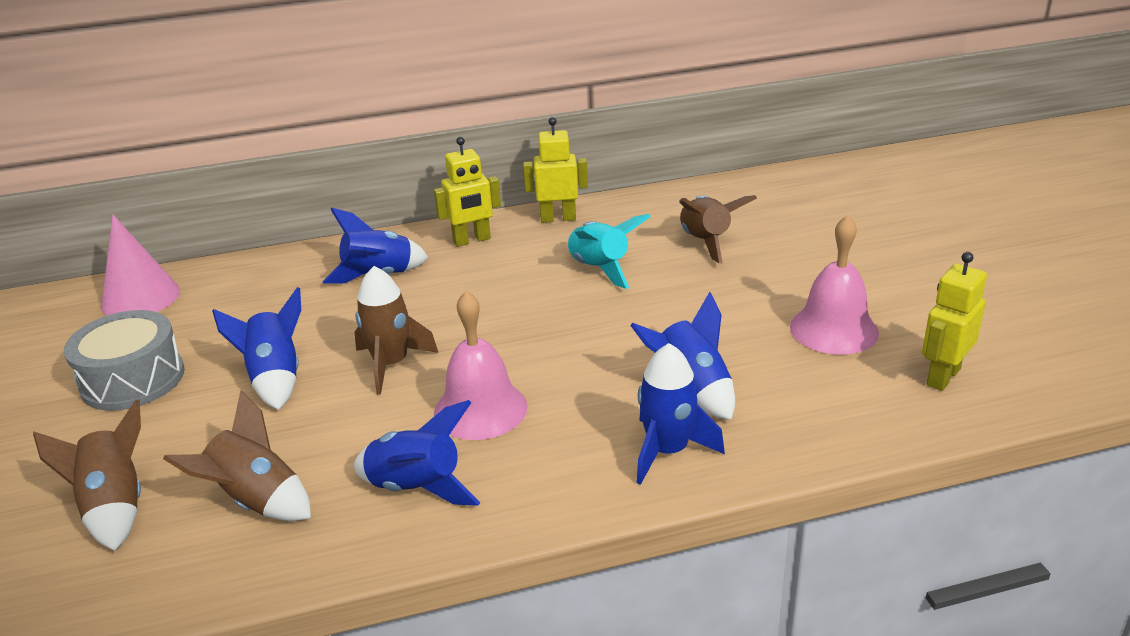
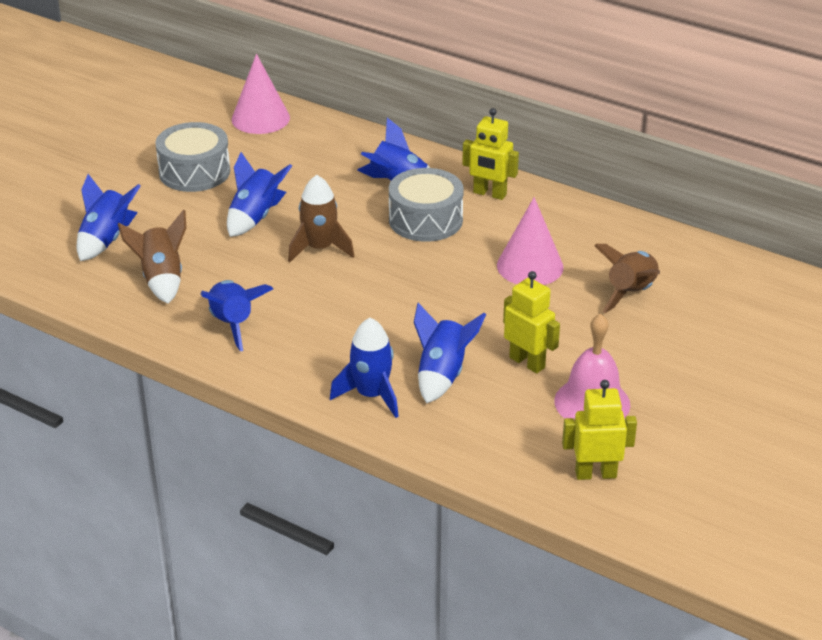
camera: 45 degrees right, 5 degrees up
(115, 507) = (106, 240): brown rocket -> blue rocket
(452, 287) = (425, 220): none -> grey drum
(480, 409) = (322, 306): pink bell -> none
(558, 218) = (569, 212): yellow robot -> yellow robot (527, 362)
(600, 269) = (530, 266): turquoise rocket -> pink cone

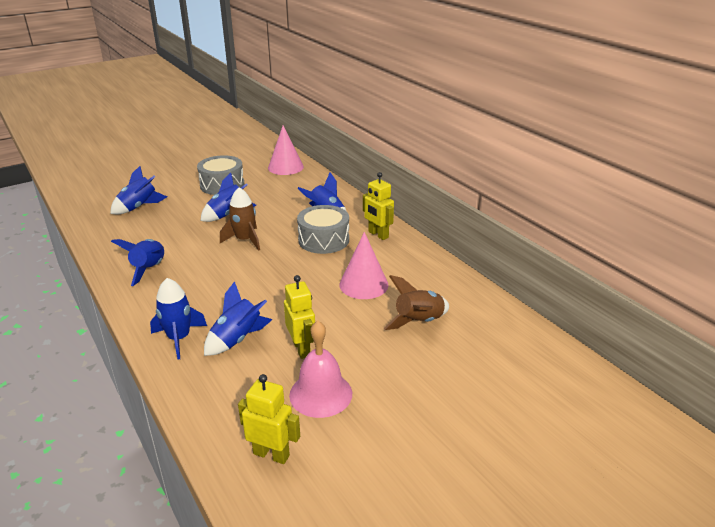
camera: 25 degrees right, 5 degrees down
(161, 279) = (141, 234): brown rocket -> none

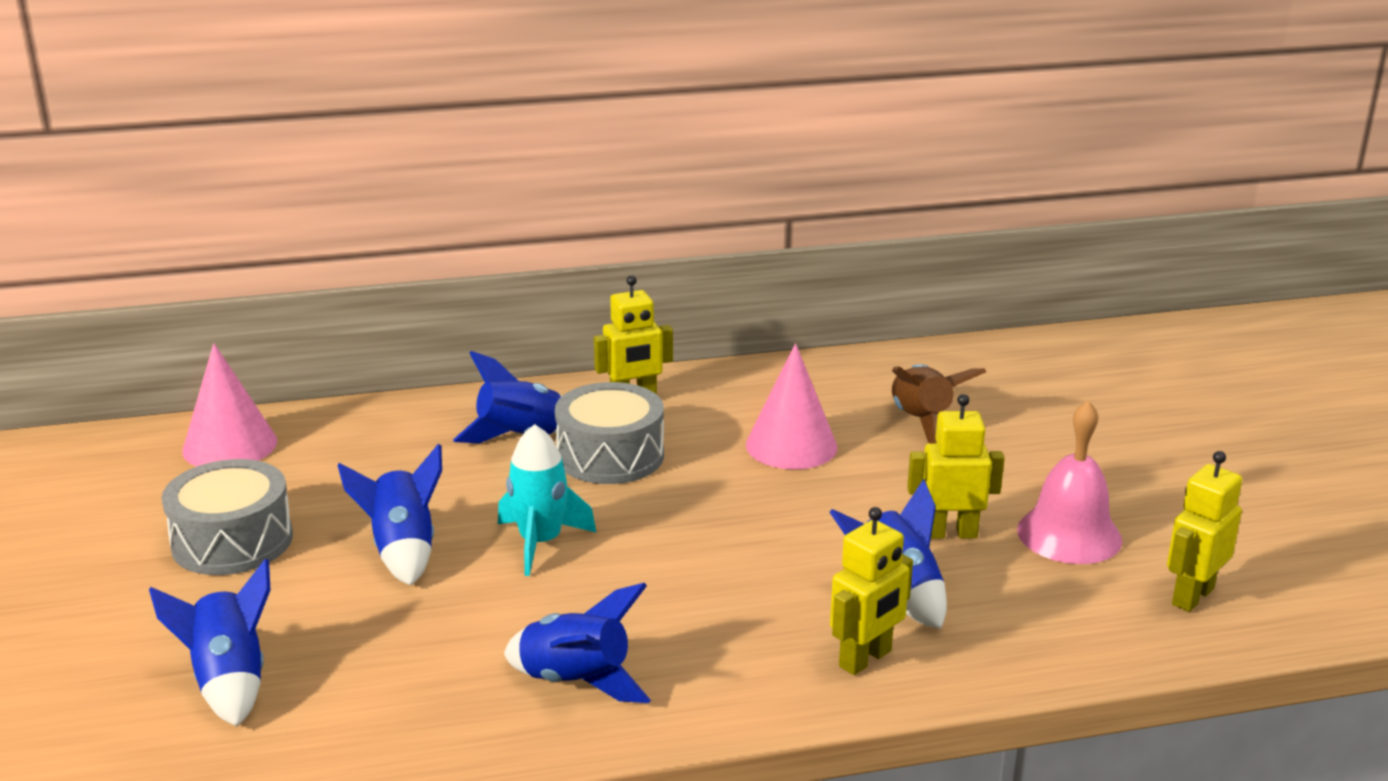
camera: 70 degrees left, 5 degrees down
(179, 338) = (865, 659): blue rocket -> yellow robot
(245, 240) = (540, 542): brown rocket -> turquoise rocket

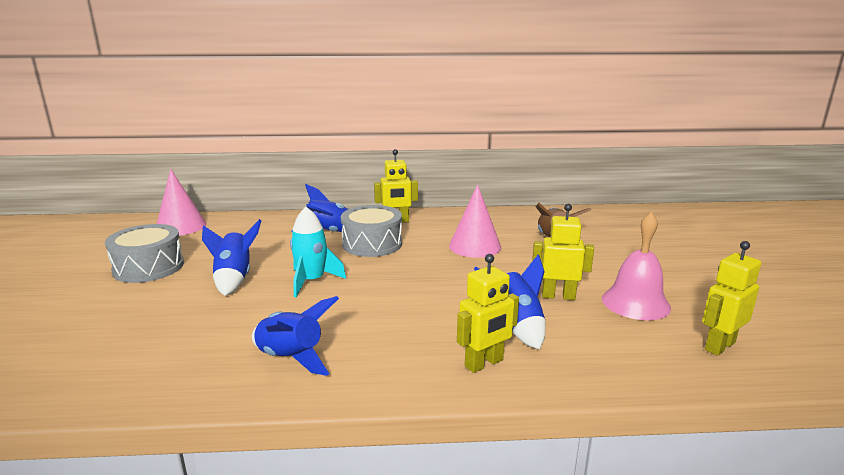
camera: 10 degrees right, 5 degrees down
(229, 681) = (89, 337): blue rocket -> none

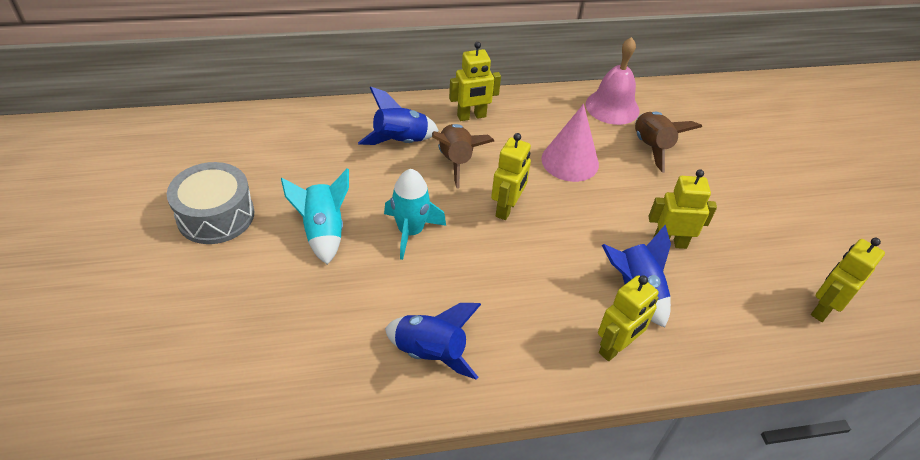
camera: 10 degrees left, 25 degrees up
(181, 226) = (218, 135): pink cone -> none
(234, 279) = (323, 232): blue rocket -> turquoise rocket
(372, 244) = (456, 161): grey drum -> brown rocket
(406, 271) = (506, 208): none -> yellow robot
(635, 303) = (744, 250): pink bell -> pink bell (612, 107)

